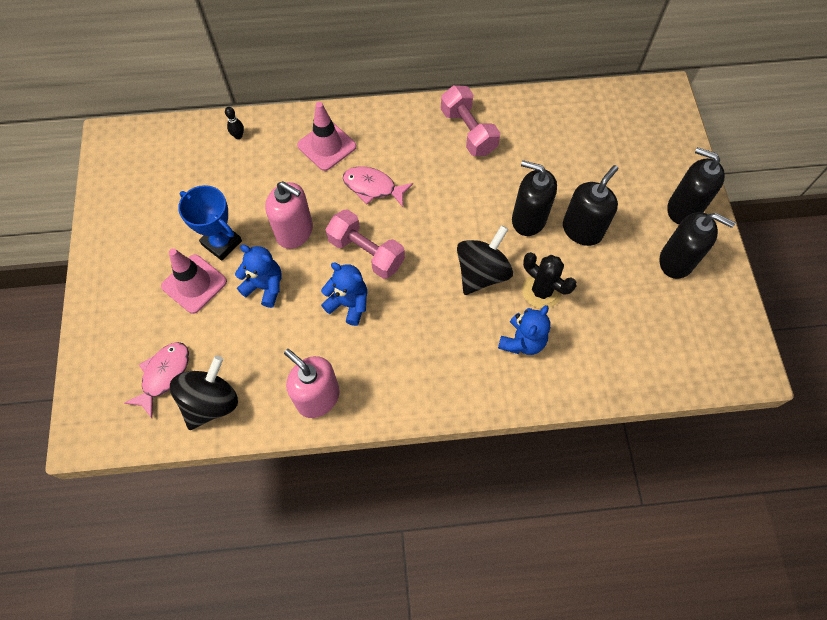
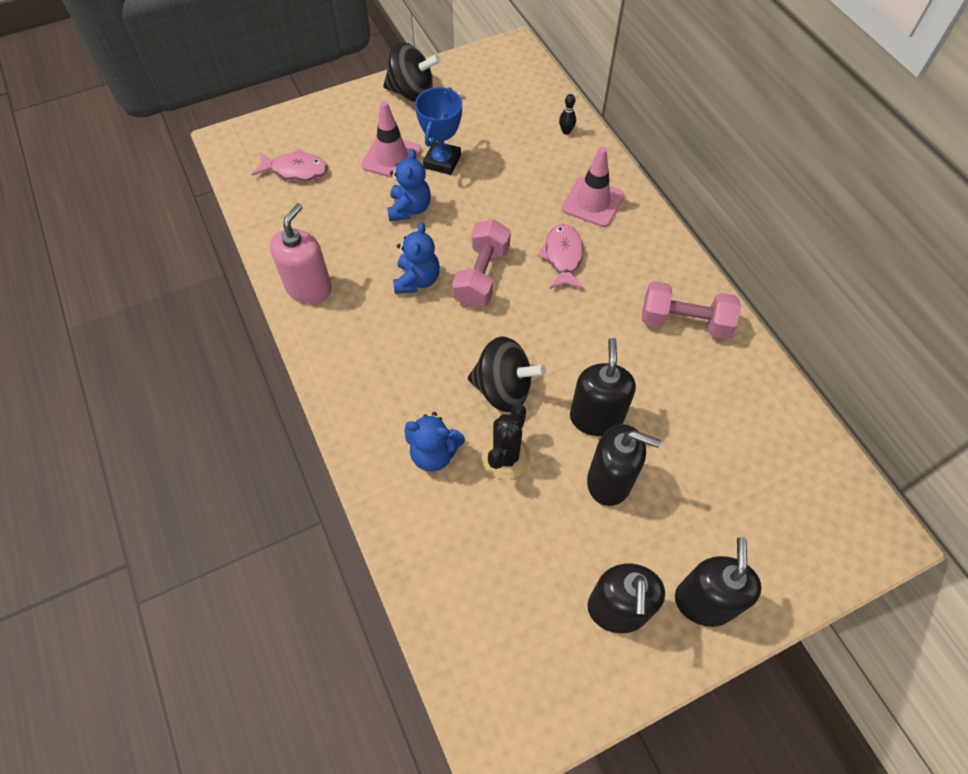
camera: 70 degrees right, 5 degrees down
(211, 402) = (280, 211): black spinning top -> black spinning top (412, 93)
(295, 232) = (479, 211): pink soap dispenser -> none
(468, 131) = (684, 322): pink dumbbell -> pink dumbbell turned 60 degrees clockwise

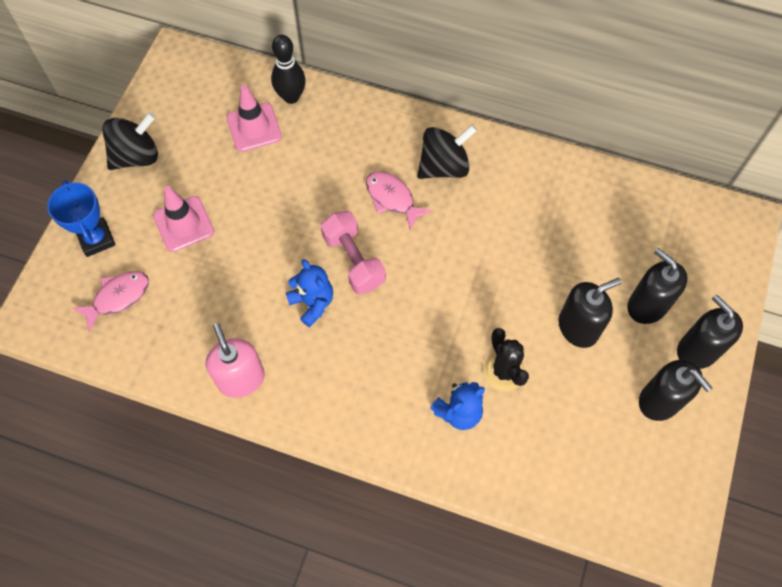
camera: 45 degrees left, 5 degrees up
(409, 209) = (245, 253): blue teddy bear -> none
(442, 161) = (226, 195): blue trophy -> blue trophy (96, 239)
(503, 389) = (454, 327): black spinning top -> black spinning top (444, 166)
(566, 131) = (291, 97): black bowling pin -> black bowling pin, size x2.04
(592, 202) = (368, 139): pink traffic cone -> pink traffic cone (254, 127)
(596, 417) = (529, 293): black soap dispenser -> black soap dispenser (647, 305)
(684, 322) = (515, 179): pink dumbbell -> none

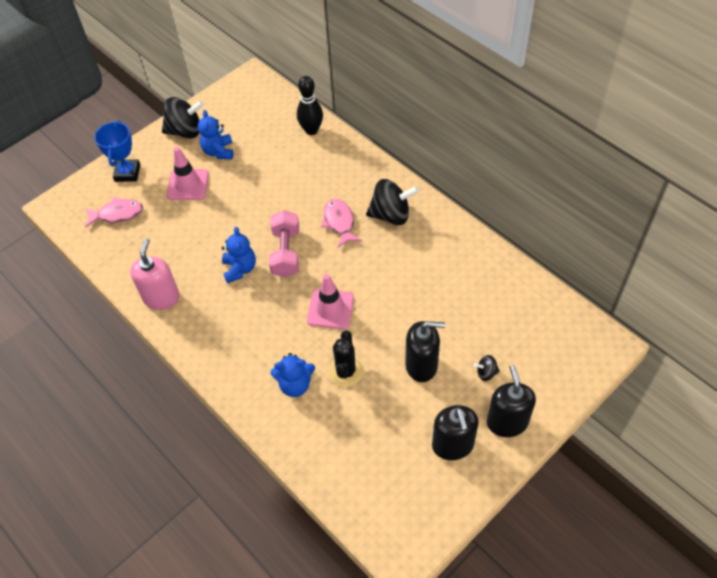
camera: 30 degrees right, 10 degrees down
(195, 166) = (218, 151): none -> blue teddy bear
(254, 127) = (273, 141): pink traffic cone -> pink traffic cone (330, 309)
(647, 305) = (486, 373): black soap dispenser -> black spinning top

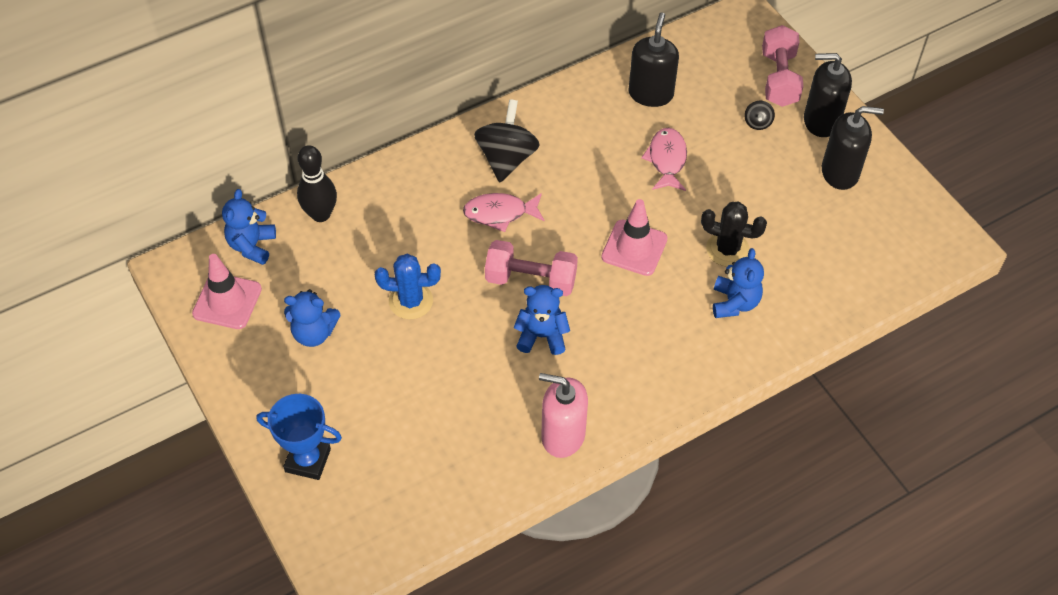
camera: 80 degrees left, 0 degrees up
(117, 214) = (388, 481): pink fish -> pink fish (667, 160)
(185, 131) = (252, 371): black spinning top -> none
(188, 185) = (365, 380): pink traffic cone -> pink traffic cone (227, 301)
(253, 192) = (411, 301): none -> blue cactus
(278, 105) = (252, 246): none -> blue teddy bear
(421, 365) = (735, 177): black soap dispenser -> black soap dispenser (651, 94)
(543, 382) = (779, 79): none -> pink dumbbell

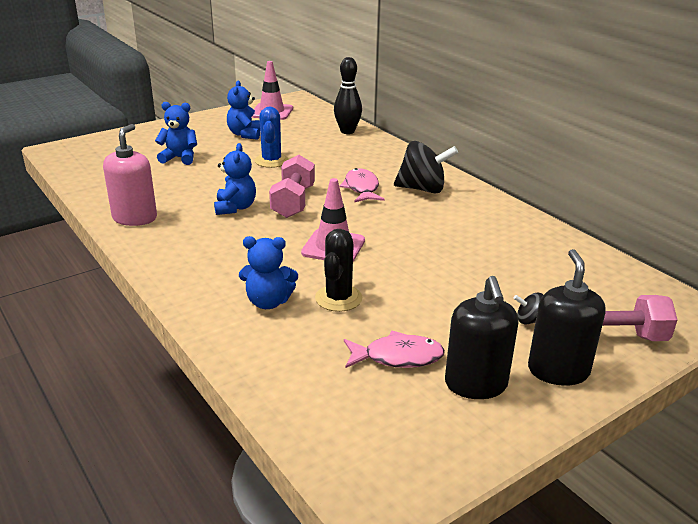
camera: 85 degrees right, 25 degrees down
(252, 246) = (317, 115): blue teddy bear -> blue teddy bear (179, 158)
(308, 460) = (144, 138): blue trophy -> none
(651, 94) = (536, 254): black soap dispenser -> none
(667, 160) = (450, 263): pink fish -> pink fish (398, 357)

